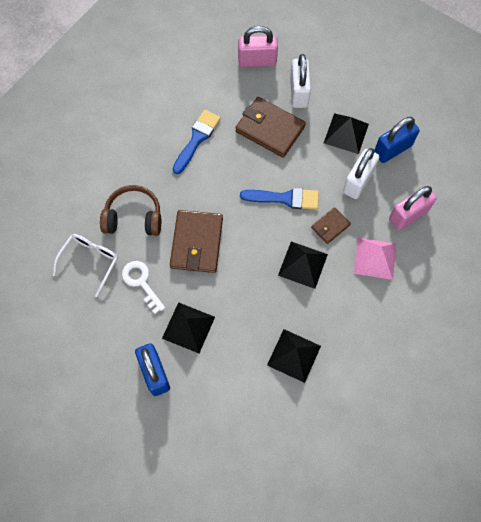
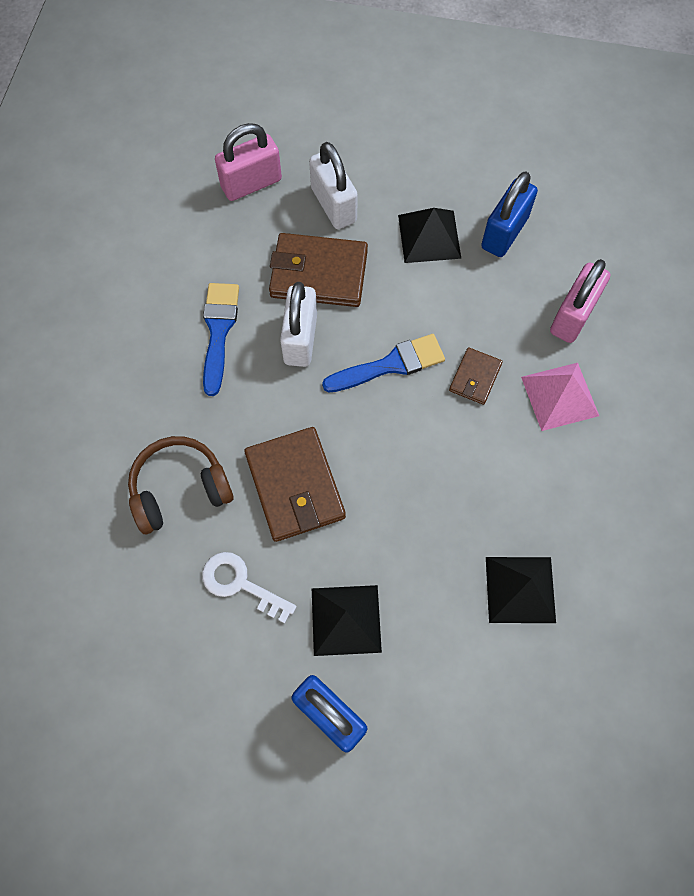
camera: 25 degrees left, 0 degrees up
(90, 261) = (144, 587): white glasses -> none
(303, 264) = (465, 450): black pyramid -> none
(358, 181) = (480, 297): white padlock -> white padlock (300, 339)

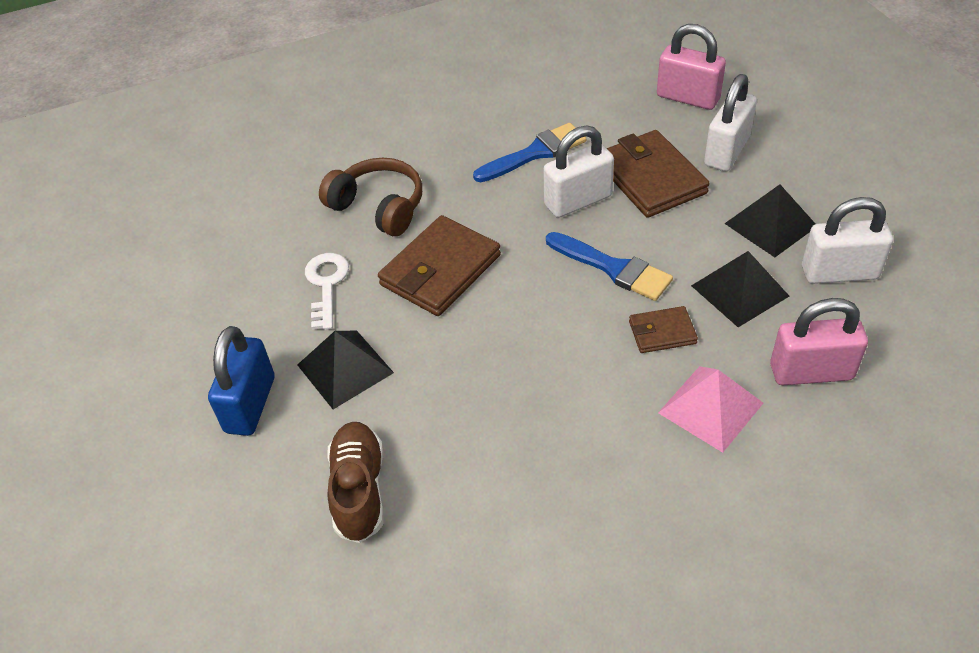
camera: 60 degrees right, 20 degrees down
(472, 674) = (359, 490): none -> brown shoe
(504, 233) = (839, 272): blue padlock -> white padlock
(520, 589) = (474, 483): black pyramid -> black pyramid (740, 290)

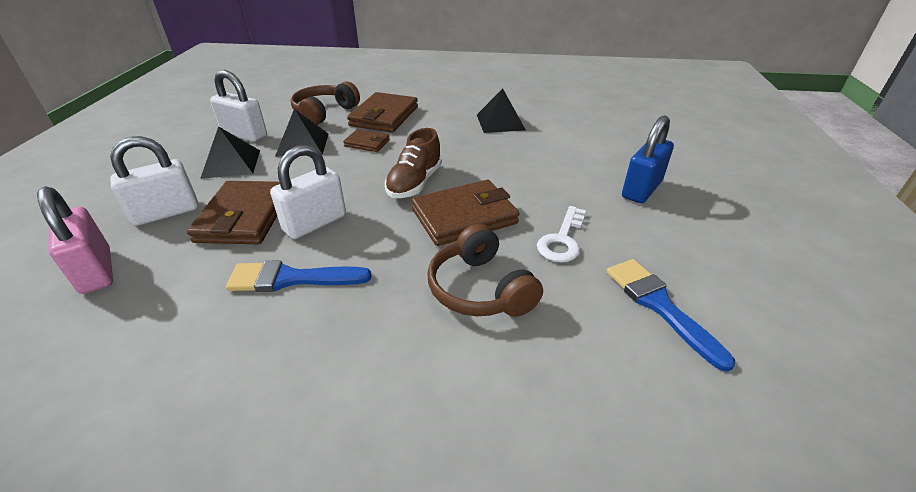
camera: 155 degrees left, 10 degrees down
(345, 368) = (568, 186): black pyramid -> black pyramid (500, 122)
(359, 490) = (580, 140): brown shoe -> brown shoe (415, 183)
(578, 201) = (315, 223): white padlock -> white padlock turned 45 degrees counterclockwise
(613, 268) = (351, 176): blue brush -> blue brush (659, 306)
(710, 408) = (384, 116): pink pyramid -> brown wallet
(811, 372) = (324, 113): pink padlock -> brown headphones

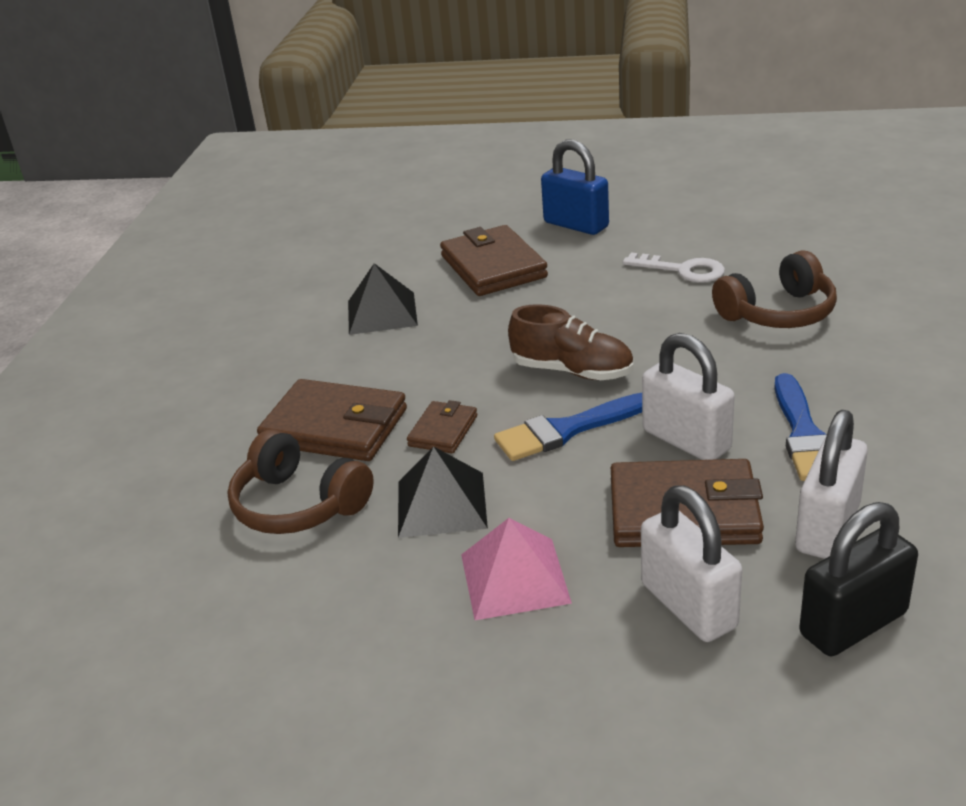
camera: 85 degrees left, 5 degrees down
(96, 271) = (853, 624): pink padlock -> black padlock
(231, 163) = (514, 578): black pyramid -> pink pyramid
(244, 134) = (388, 596): white padlock -> white padlock (827, 527)
(464, 216) = (649, 329): brown wallet -> brown wallet (493, 267)
(659, 306) = (769, 230): blue brush -> blue brush (566, 430)

